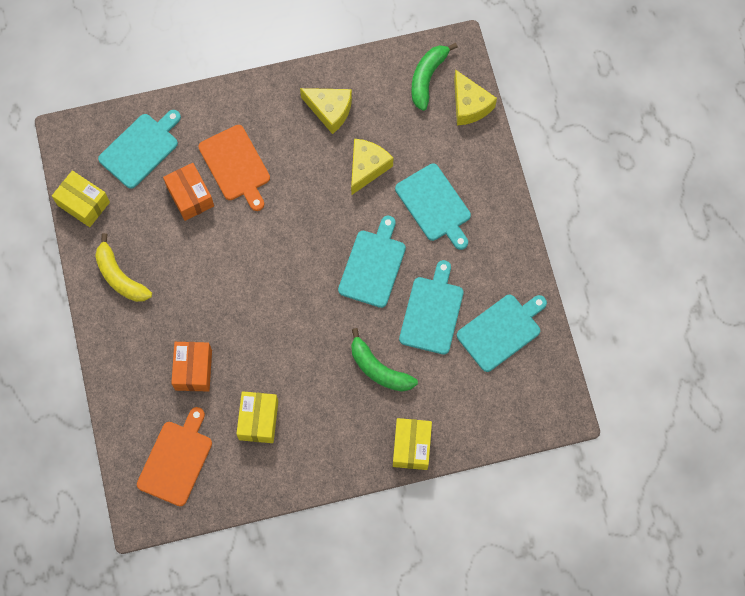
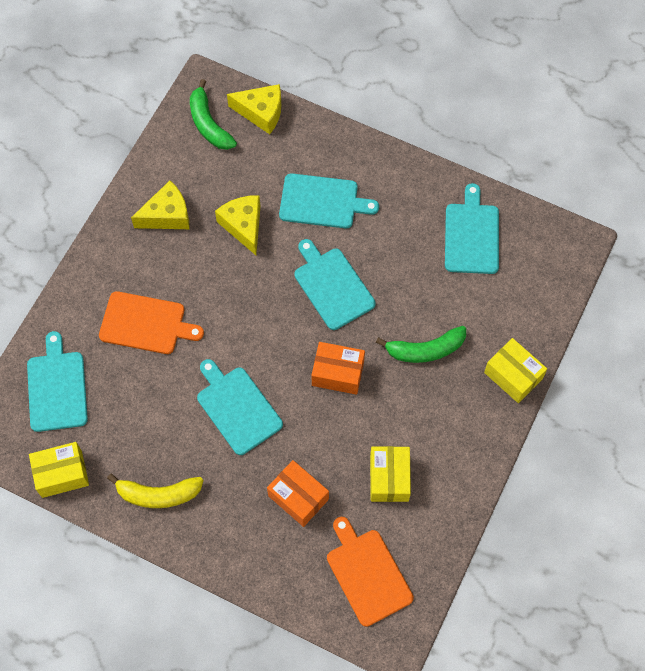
camera: 50 degrees left, 5 degrees down
(190, 196) = (139, 381): orange box -> orange box (338, 373)
(258, 420) = (389, 478): yellow box -> yellow box turned 45 degrees clockwise
(432, 312) = (411, 273): turquoise cutting board -> turquoise cutting board (237, 407)

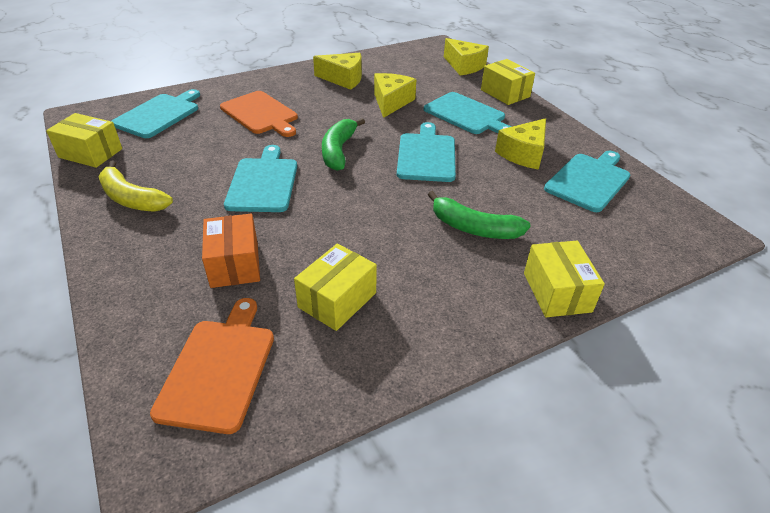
camera: 35 degrees right, 25 degrees down
(209, 124) = (421, 58): green banana -> green banana (338, 151)
(331, 141) = (505, 93): none -> yellow box
(338, 373) = (373, 203): orange box -> none
(404, 231) = (523, 154): none -> yellow cheese

